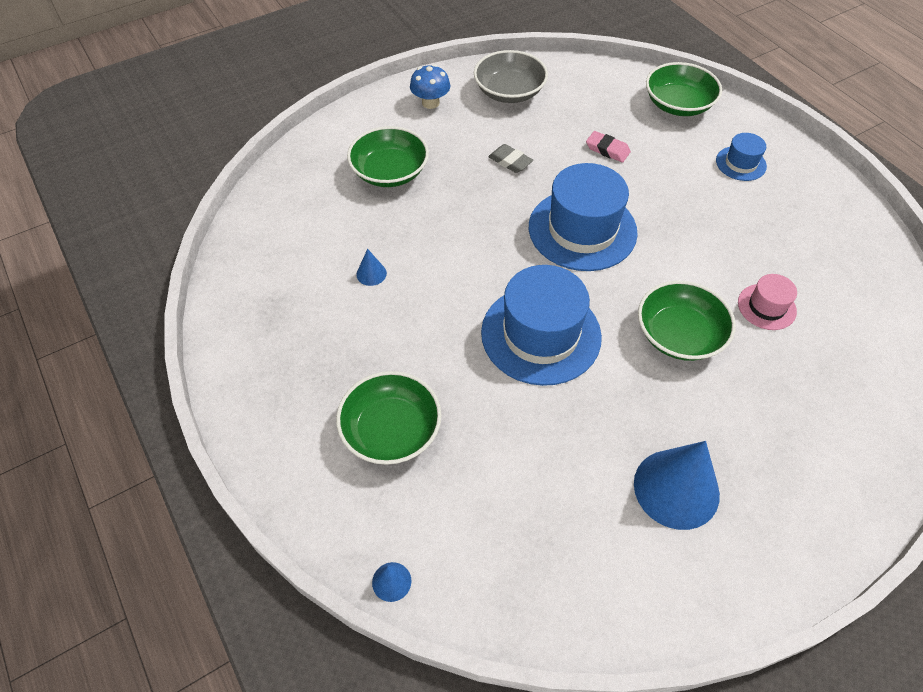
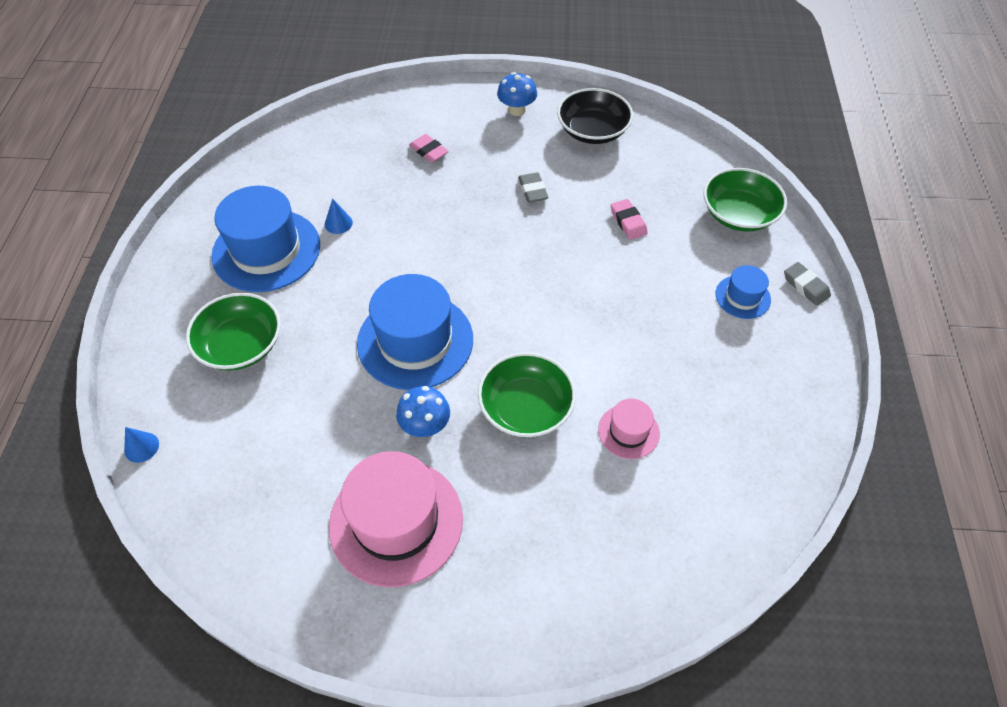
camera: 35 degrees right, 0 degrees up
(389, 172) = (429, 151): green bowl -> pink eraser
(509, 92) = (593, 131): grey bowl -> black bowl
(582, 229) = (535, 277): blue hat -> blue hat (266, 250)
(619, 398) = (425, 426): none -> blue mushroom
(676, 488) = (396, 521): blue cone -> pink hat
(772, 134) = (805, 286): none -> grey eraser

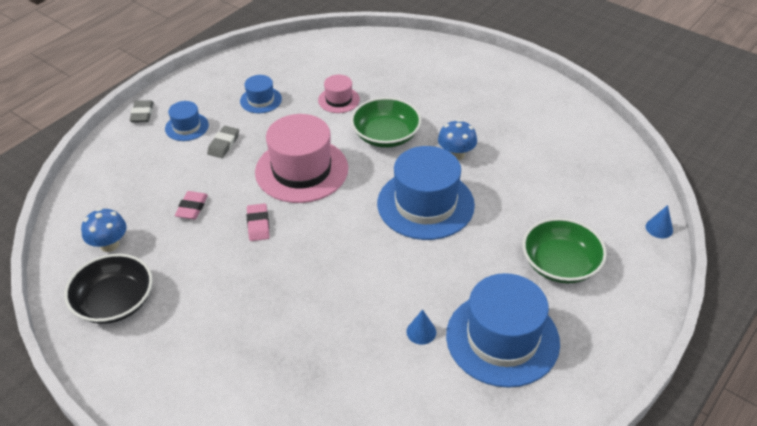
camera: 145 degrees left, 10 degrees down
(396, 521) = (505, 120): pink hat -> pink hat (301, 170)
(429, 151) = (279, 367): pink eraser -> pink eraser (258, 225)
(516, 110) = (150, 369): blue mushroom -> blue mushroom (109, 244)
(533, 190) = (230, 272): grey eraser -> grey eraser (223, 144)
(714, 377) = (261, 100): none -> blue hat
(739, 214) = (112, 173): green bowl -> none

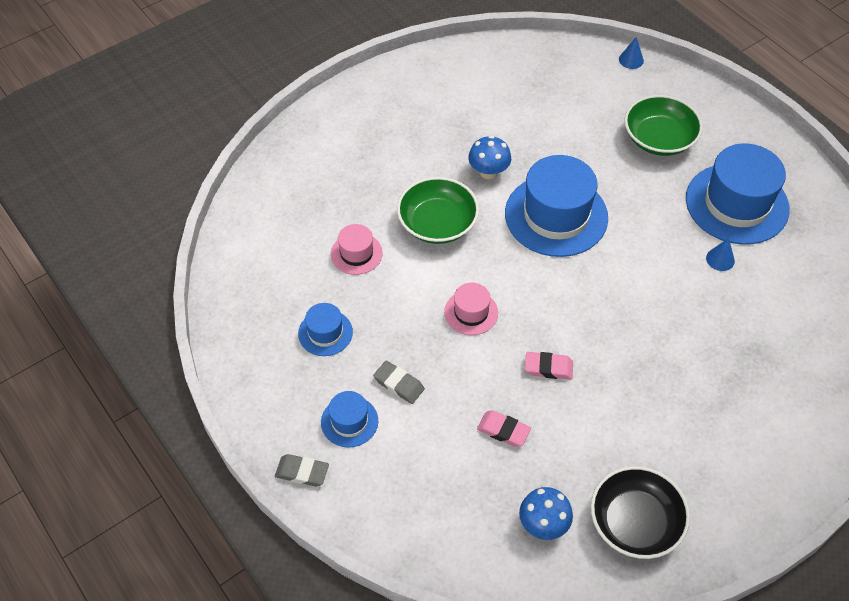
camera: 75 degrees left, 10 degrees up
(301, 170) = (471, 312): pink hat -> pink hat, size x0.49

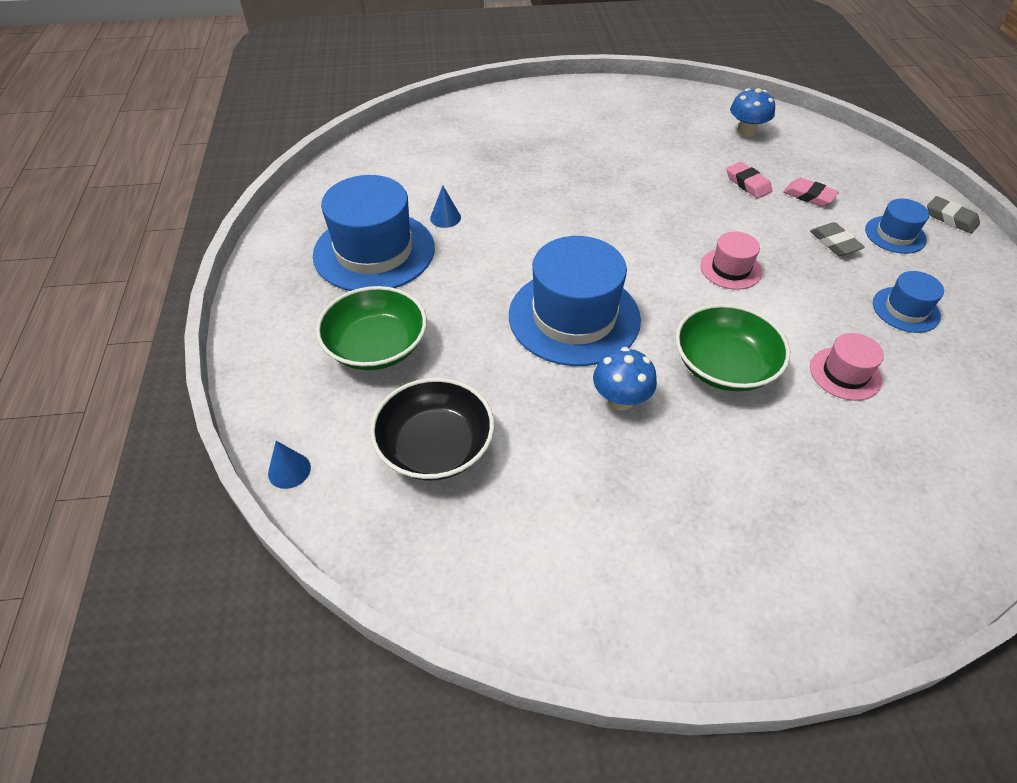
camera: 150 degrees left, 5 degrees down
(548, 368) = (679, 205): pink eraser -> pink eraser (809, 196)
(635, 522) = (675, 112): black bowl -> black bowl (435, 446)

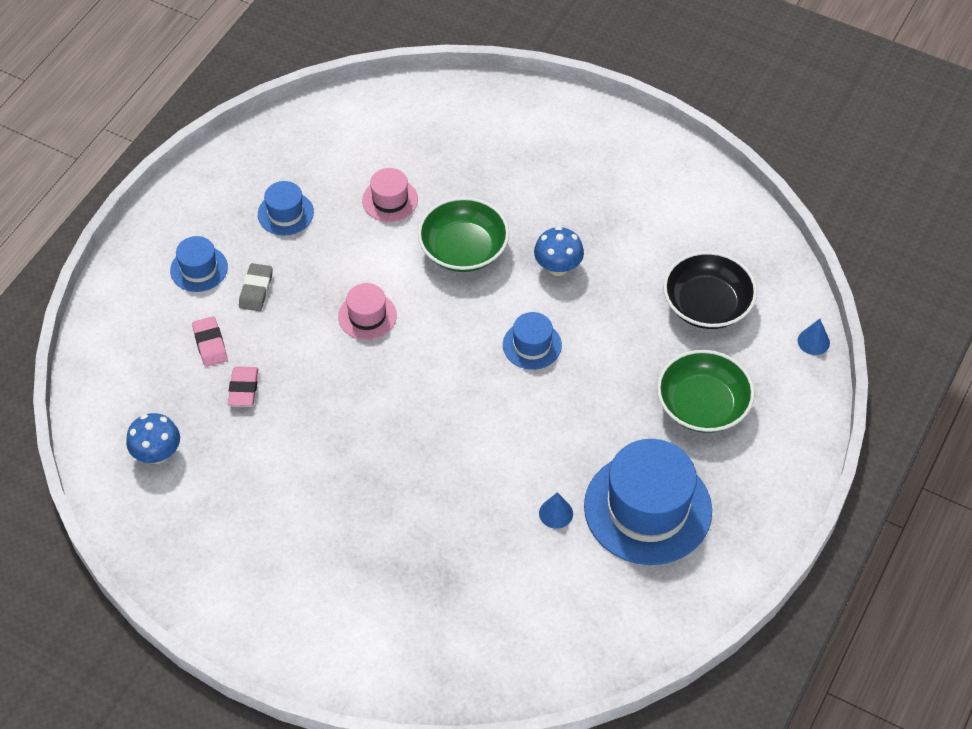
camera: 145 degrees left, 5 degrees up
(574, 317) = (532, 345): blue hat -> blue hat, size x0.49
(950, 218) = (132, 256): grey eraser -> none

